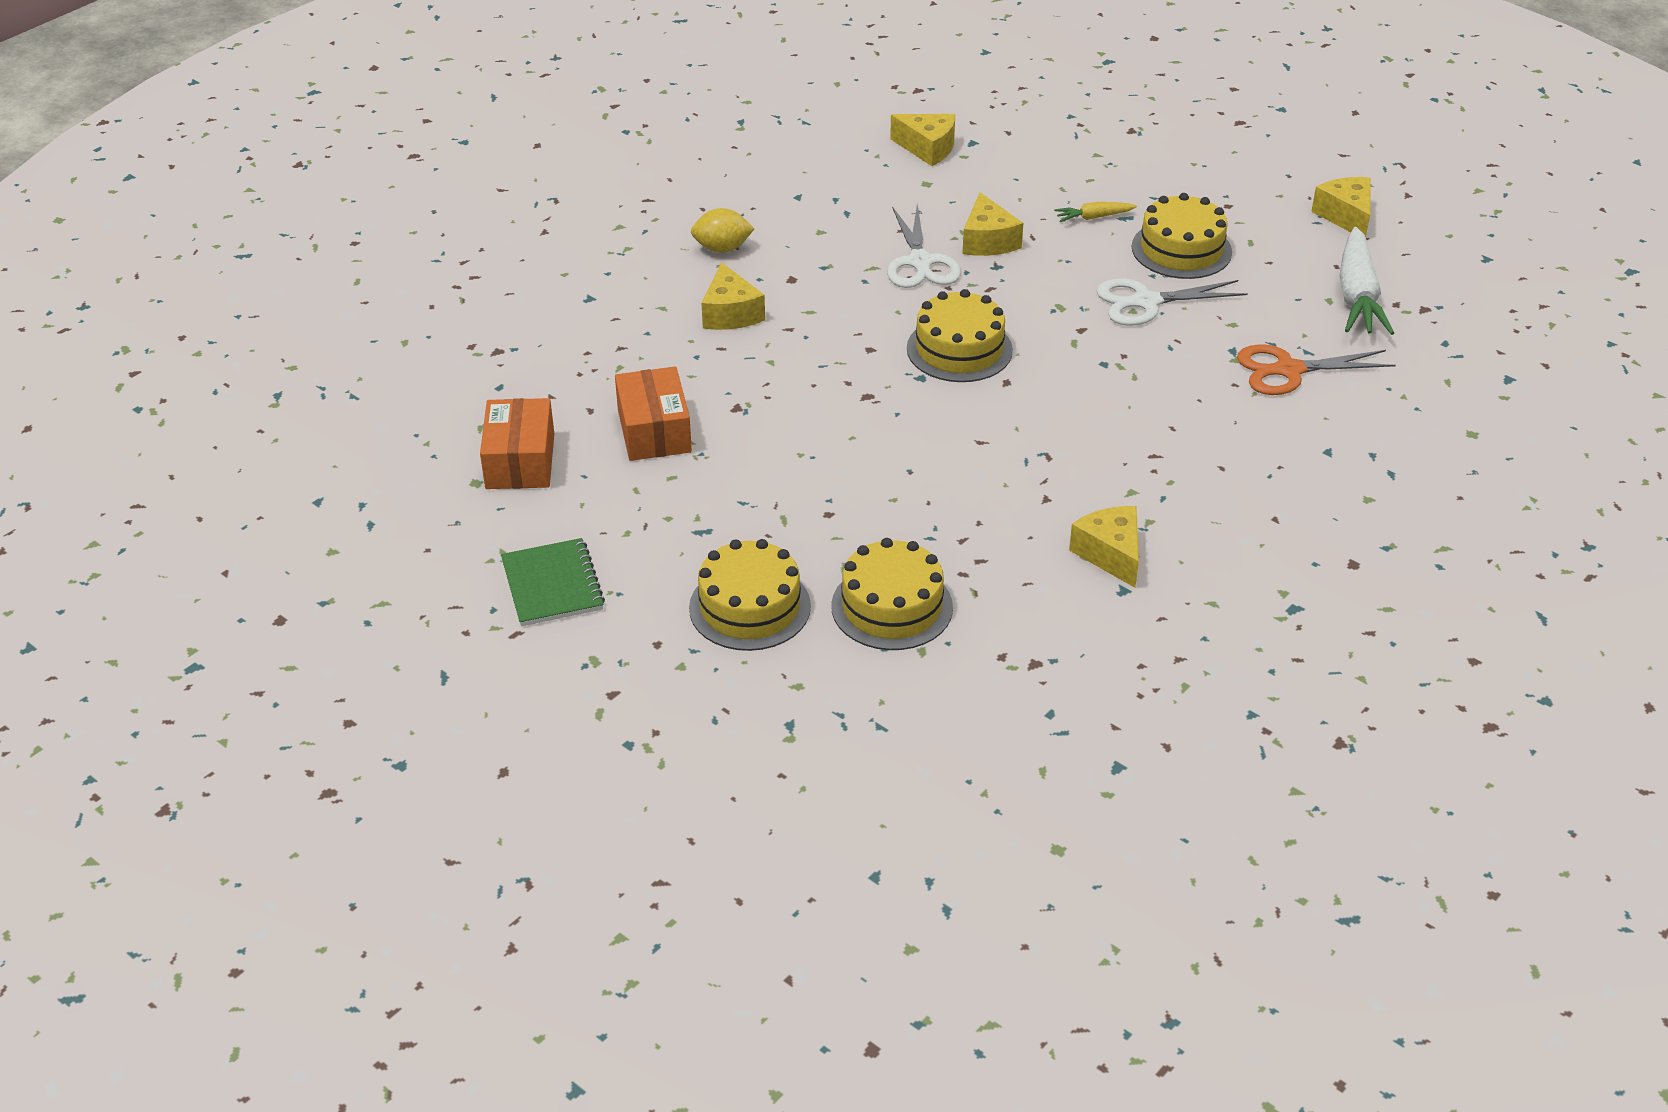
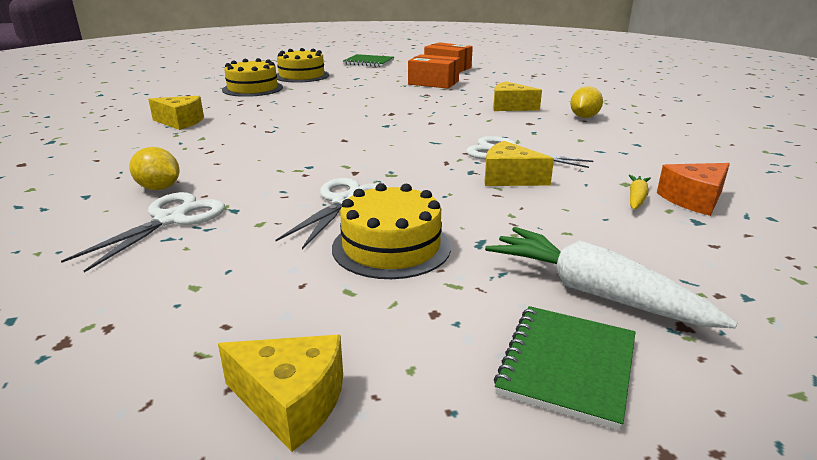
camera: 125 degrees right, 15 degrees down
(928, 148) = (693, 200): yellow cheese -> orange cheese
(959, 349) = (394, 138): yellow cake -> none
(1093, 217) = (497, 228): yellow carrot -> yellow carrot (636, 198)
(1215, 155) = (567, 366): none -> green notebook
(1261, 420) = (159, 188): none -> yellow lemon
(1289, 370) = (170, 220): orange scissors -> white scissors
(1357, 296) = (165, 307): white carrot -> white carrot (594, 293)

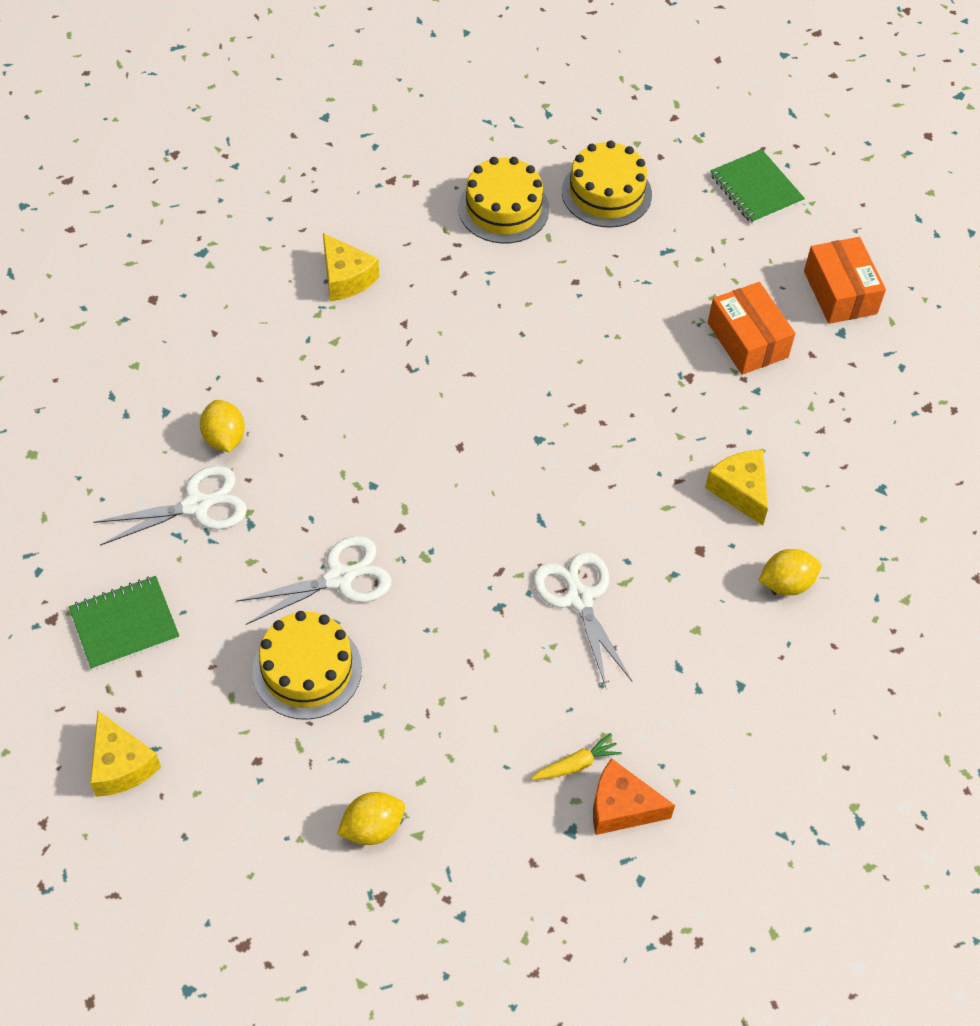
camera: 40 degrees right, 30 degrees up
(509, 178) = (516, 646): yellow cheese -> none
(567, 366) = (274, 862): green notebook -> green notebook (124, 624)
(594, 293) = (372, 828): white carrot -> yellow lemon

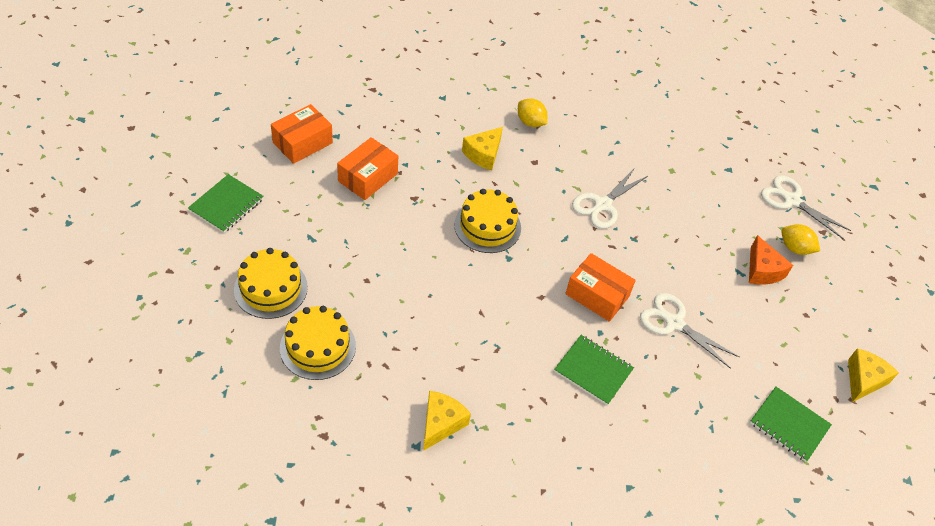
camera: 120 degrees left, 5 degrees down
(196, 505) = (684, 427): white scissors -> white scissors (791, 200)
(224, 438) = (624, 436): yellow lemon -> none
(307, 669) = (739, 314): yellow cake -> yellow cake (487, 226)
(325, 450) = (593, 370): none -> green notebook
(429, 510) = (597, 295): none -> orange box
(576, 764) = (695, 177): yellow carrot -> none
(621, 807) = (702, 154): orange cheese -> orange cheese (762, 270)

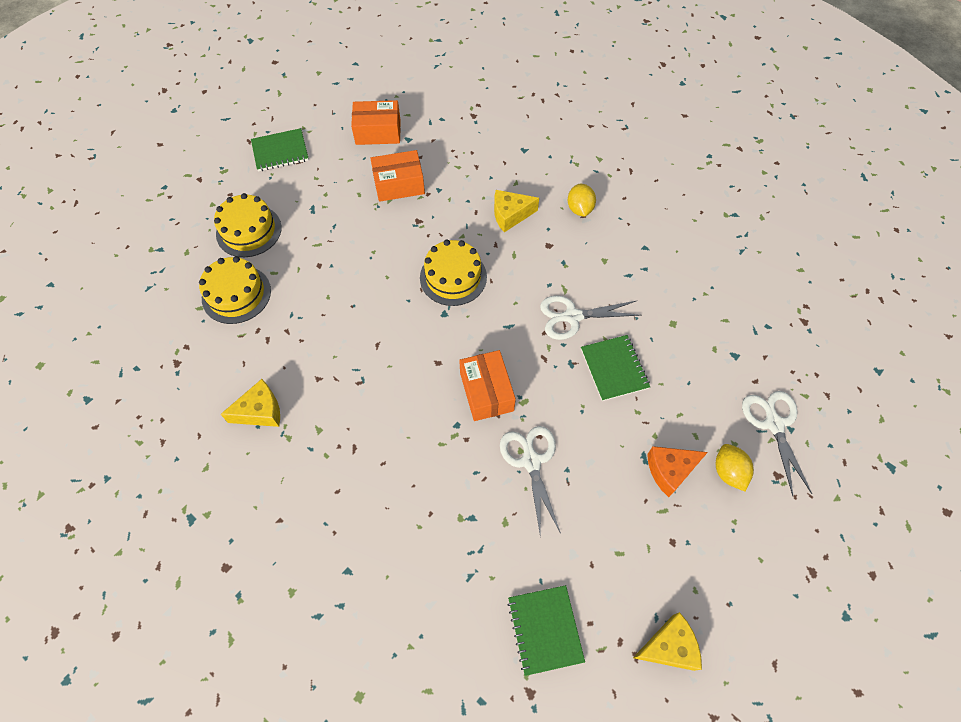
camera: 45 degrees right, 10 degrees up
(593, 370) = (418, 453): green notebook -> green notebook (614, 368)
(762, 270) = (670, 471): orange cheese -> orange cheese turned 45 degrees clockwise

